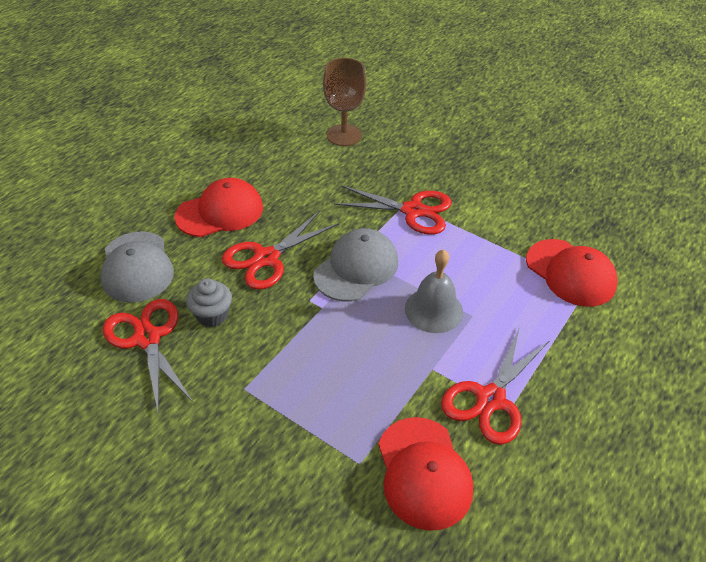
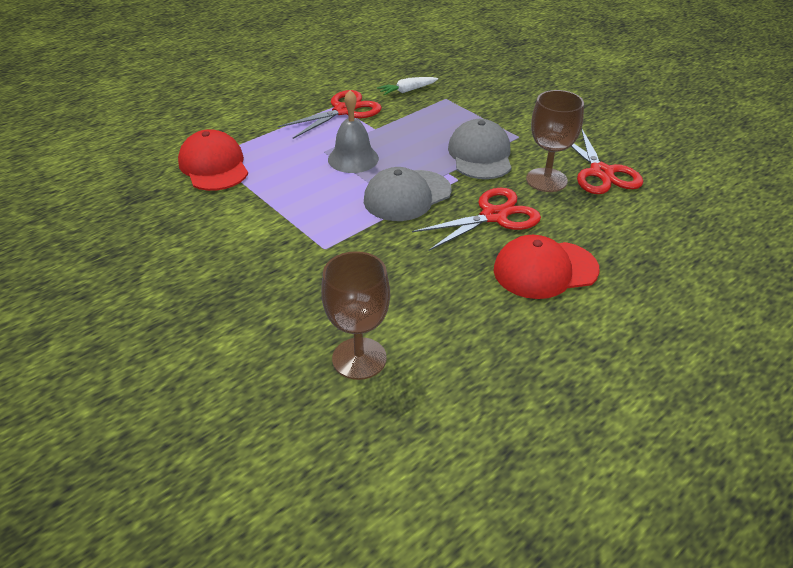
camera: 165 degrees left, 5 degrees down
(137, 267) = (628, 227): grey cap -> grey cap (480, 155)
(212, 315) = (546, 180): grey cupcake -> brown goblet
(413, 211) = (322, 238): red scissors -> none
(423, 472) = (407, 91): red cap -> white carrot

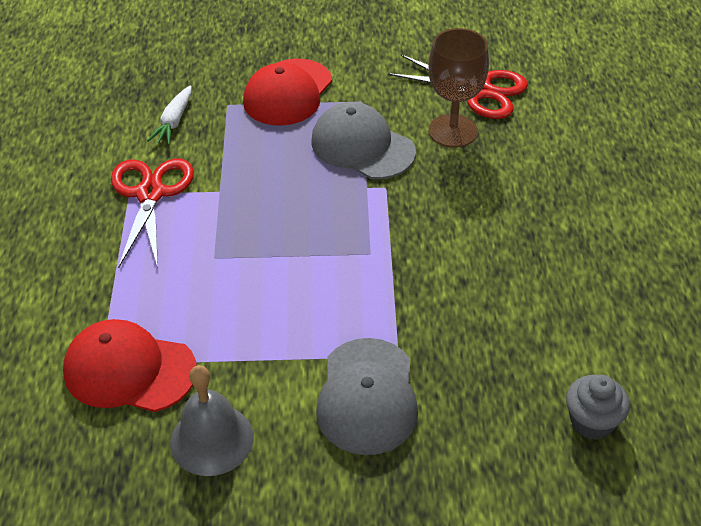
camera: 50 degrees left, 5 degrees up
(353, 158) = (258, 241): grey bell -> grey bell (212, 439)
(359, 358) = (592, 422): brown goblet -> grey cupcake
(407, 196) = (373, 240): grey cap -> grey cap (367, 396)
(494, 216) = (471, 200): red scissors -> none
(545, 270) = (581, 219): red cap -> red cap (288, 93)

